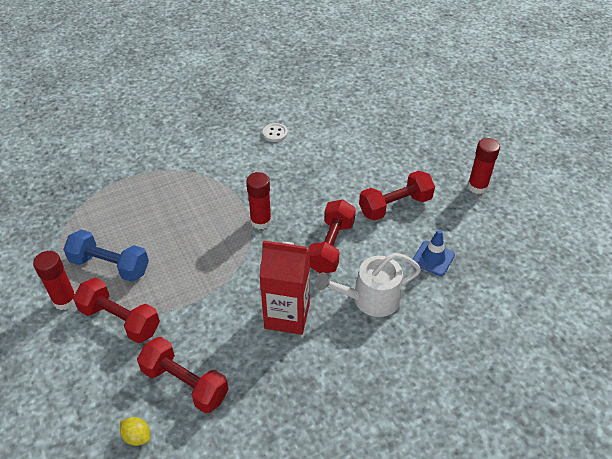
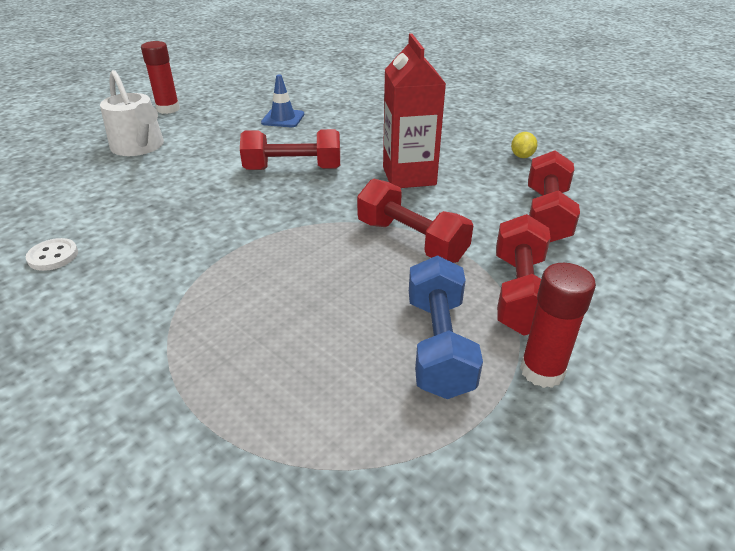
camera: 110 degrees left, 10 degrees down
(137, 436) = (632, 227): yellow lemon -> yellow lemon (522, 156)
(261, 221) = (271, 223): red glue stick -> none
(370, 298) = (354, 139): white watering can -> white watering can (139, 147)
(395, 206) = (211, 144): red dumbbell -> red dumbbell (411, 241)

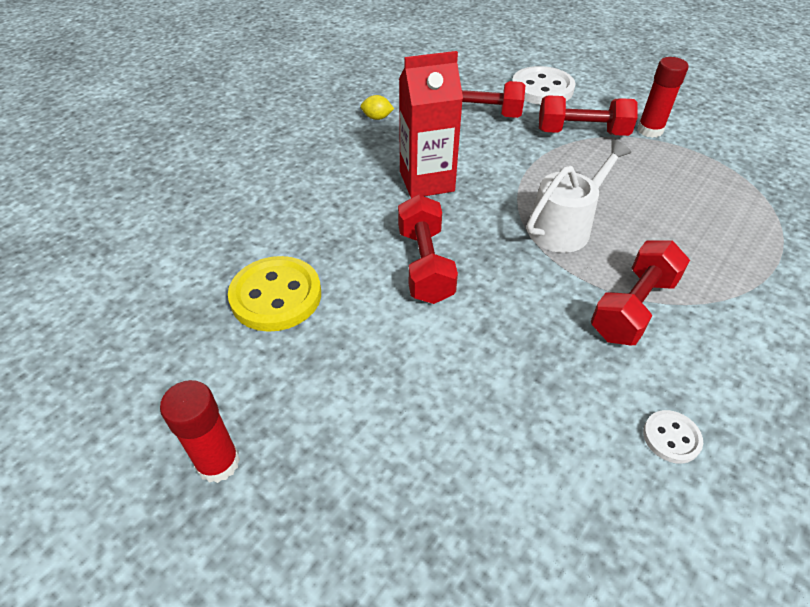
camera: 95 degrees left, 10 degrees up
(139, 147) = (378, 452): white watering can -> white watering can (564, 227)
(283, 118) = (276, 296): blue traffic cone -> yellow button
(411, 241) = (538, 178): red dumbbell -> red dumbbell (633, 308)
(439, 345) = (651, 165): blue dumbbell -> none
(640, 276) = (542, 89): none -> white button

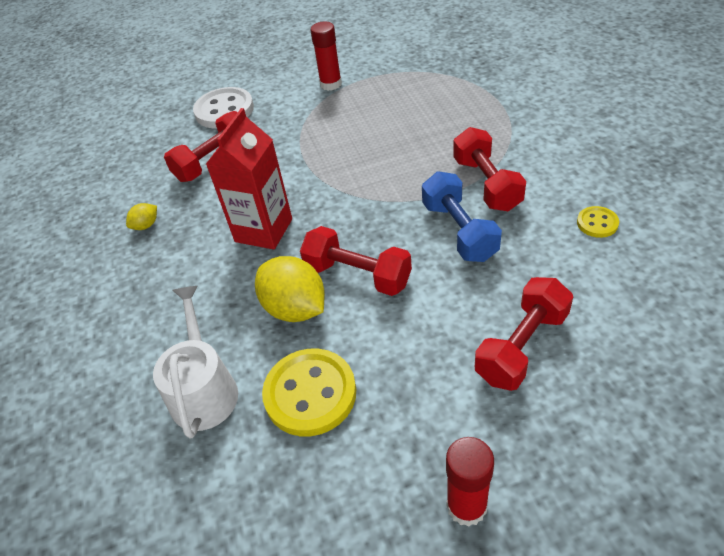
camera: 50 degrees left, 0 degrees up
(357, 243) = (295, 308): none -> yellow lemon
(543, 314) = (459, 231): none -> blue dumbbell
(564, 227) = (386, 178): white watering can -> white watering can (204, 390)
(582, 133) = (298, 117): red dumbbell -> red dumbbell (522, 346)
(671, 438) = (597, 223): white button -> yellow button

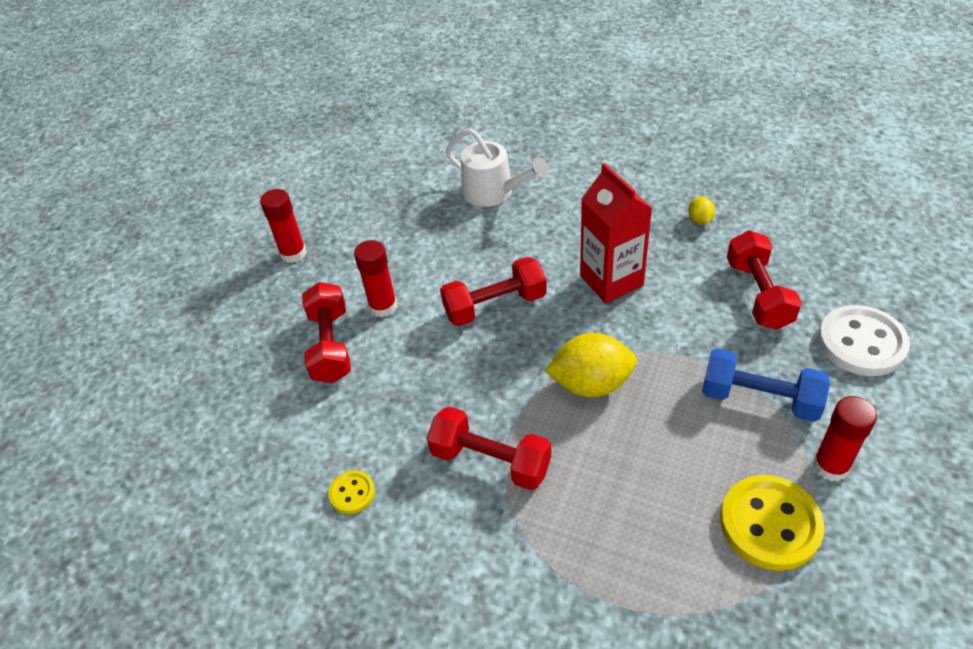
camera: 130 degrees right, 0 degrees up
(295, 308) = (506, 258): yellow lemon -> yellow lemon (591, 384)
(310, 394) = (432, 232): yellow button -> yellow button (770, 524)
(440, 348) = (383, 306): none -> red glue stick
(459, 231) = (462, 394): blue dumbbell -> blue dumbbell (759, 398)

